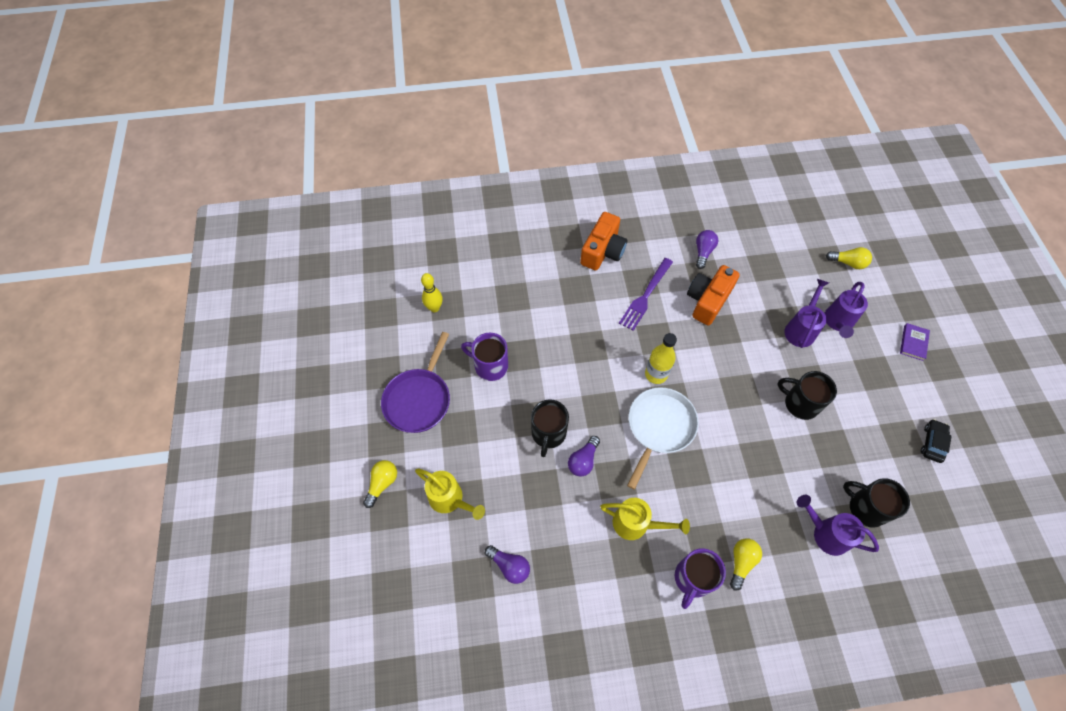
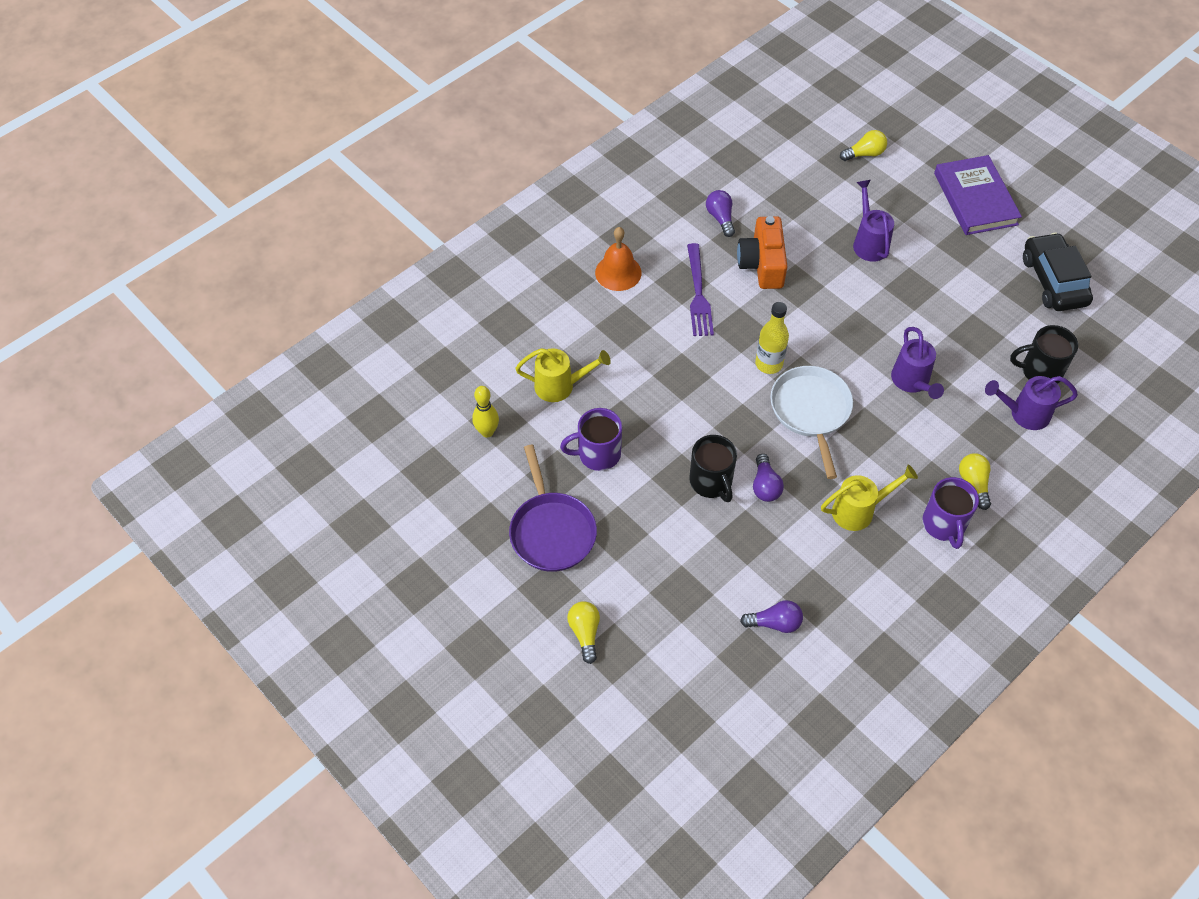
camera: 35 degrees left, 5 degrees down
(450, 499) = (666, 603): yellow watering can -> yellow watering can (560, 386)
(603, 251) = (618, 272): orange camera -> orange bell
(800, 403) = (919, 312): black mug -> none
(838, 322) = (897, 217): purple watering can -> purple watering can (912, 382)
(913, 343) = (975, 199): purple book -> purple book, size x2.17
(932, 443) = (1053, 281): black car -> black car, size x1.90

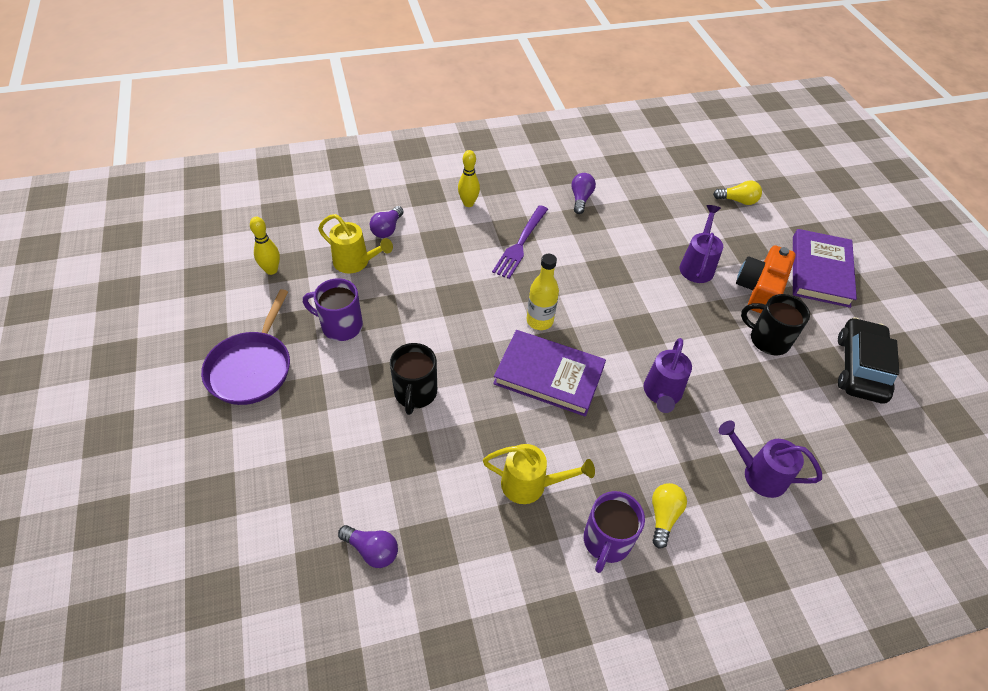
camera: 25 degrees right, 5 degrees down
(585, 633) = (202, 467): yellow light bulb -> none
(618, 272) = (468, 203): orange bell -> yellow bowling pin
(762, 264) = (591, 244): orange camera -> orange camera (760, 290)
(765, 485) = (460, 419): purple light bulb -> purple light bulb (387, 229)
(811, 411) = (549, 375): white pan -> purple book
(1040, 371) = (799, 442): black mug -> black mug (768, 340)

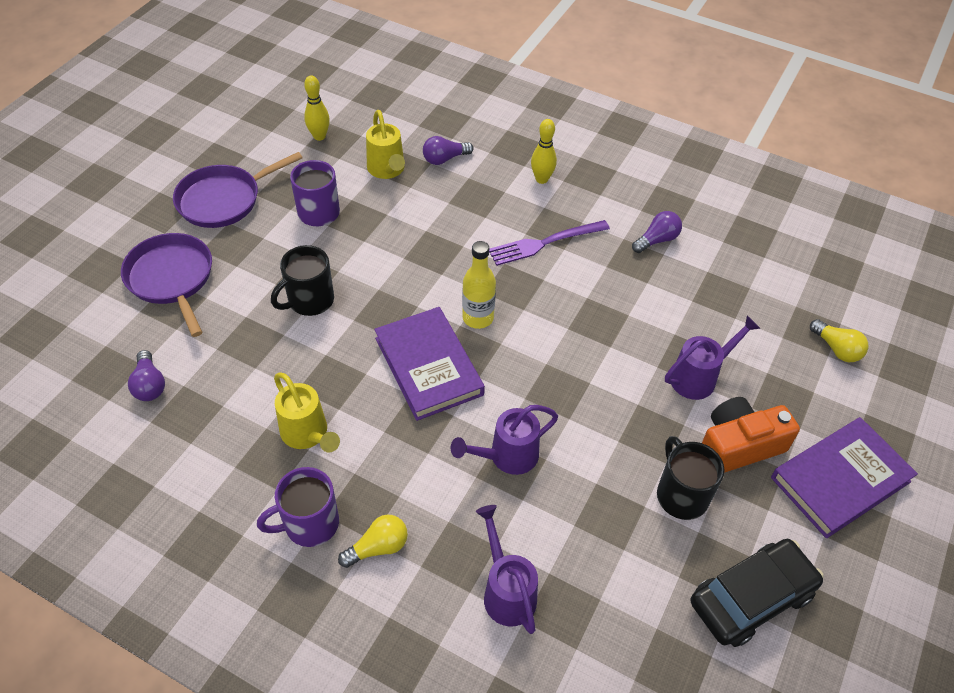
camera: 45 degrees right, 0 degrees up
(285, 458) = (171, 278): none -> purple pan

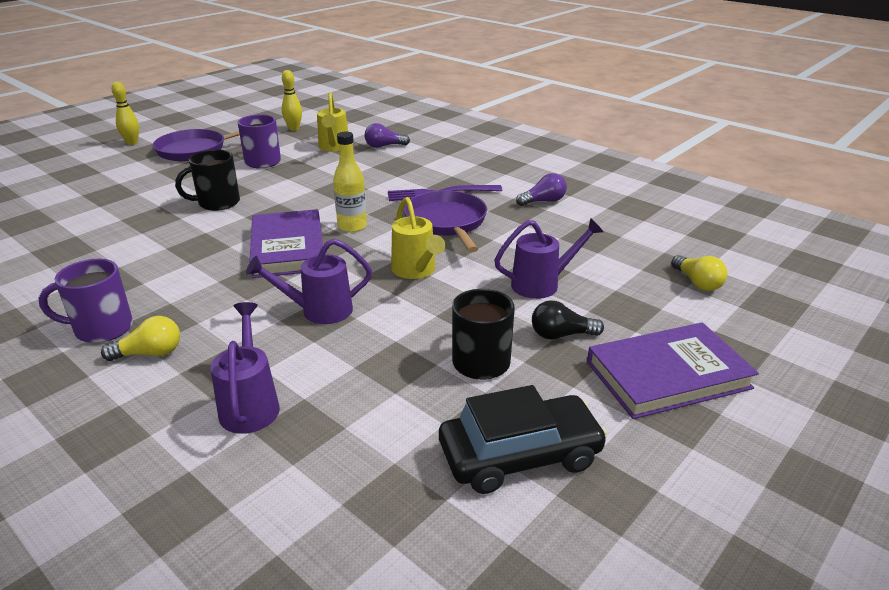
camera: 15 degrees right, 20 degrees down
(149, 385) = (49, 232): purple light bulb -> none
(171, 278) = (121, 182): purple pan -> purple pan (446, 222)
(307, 434) = (150, 274): yellow watering can -> yellow watering can (416, 271)
(542, 179) = (458, 162): yellow bowling pin -> yellow bowling pin (132, 143)
(738, 446) = (561, 335): orange camera -> black light bulb

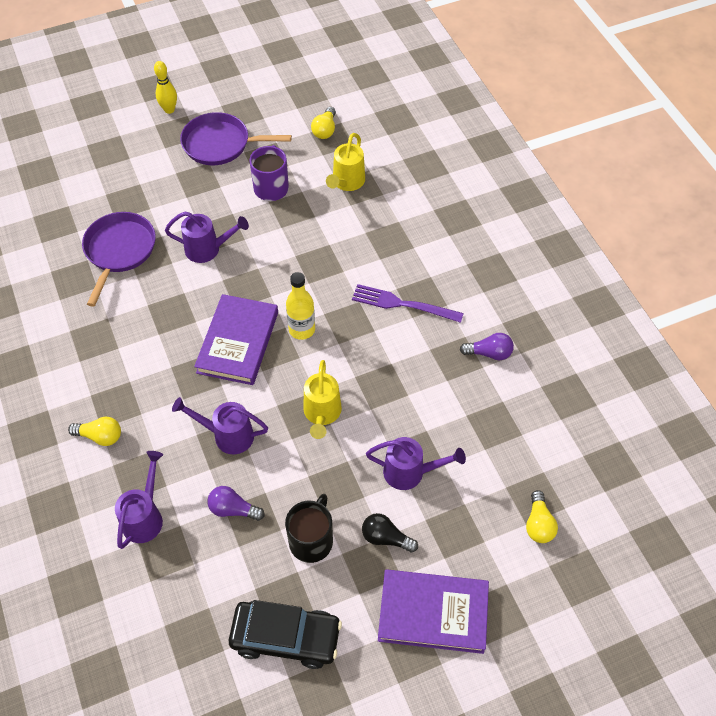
camera: 25 degrees right, 25 degrees up
(101, 329) = (77, 394): purple mug -> none
(217, 203) = (208, 249): black mug -> purple watering can
(294, 129) = (325, 130): yellow bowling pin -> yellow light bulb
(384, 146) = (395, 197): purple light bulb -> purple light bulb (233, 509)
(446, 222) = (383, 353): purple pan -> purple pan (119, 250)

